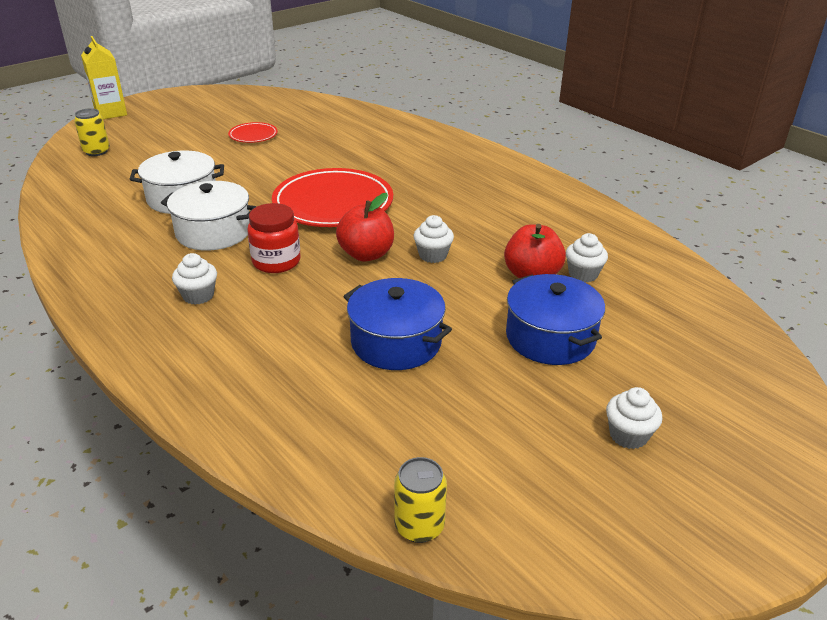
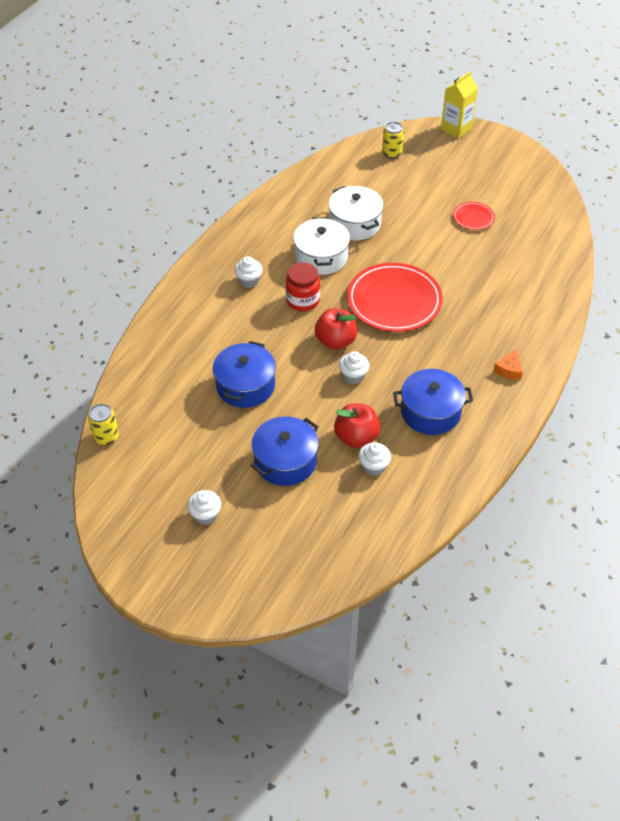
camera: 70 degrees right, 15 degrees up
(480, 168) = (509, 369): none -> orange cheese
(516, 221) = (430, 412): none -> blue pot

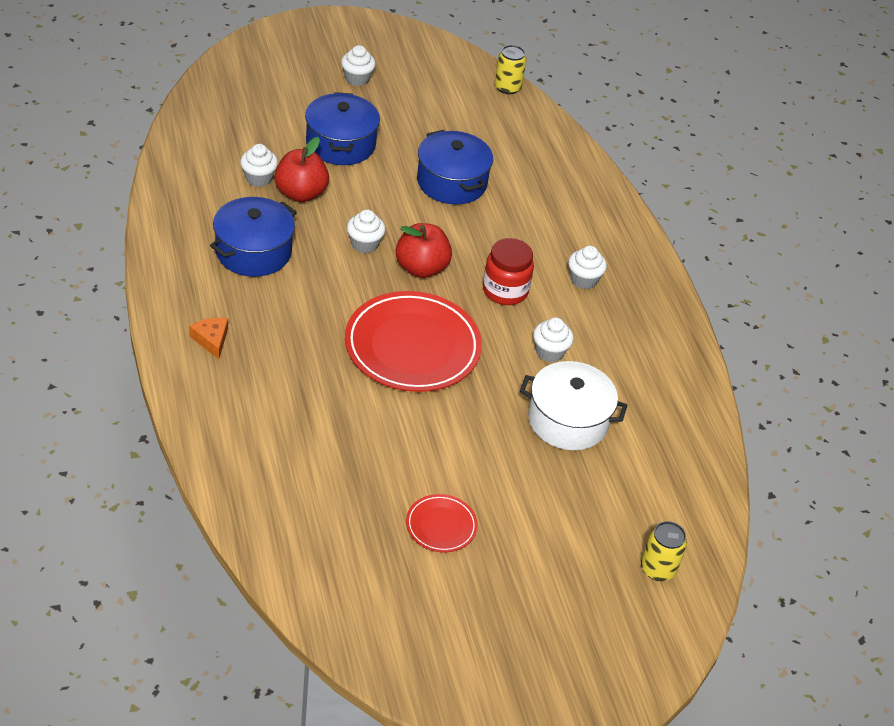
camera: 130 degrees right, 5 degrees down
(321, 257) = (549, 352): white pot -> white cupcake
(456, 129) = (630, 688): yellow carton -> none

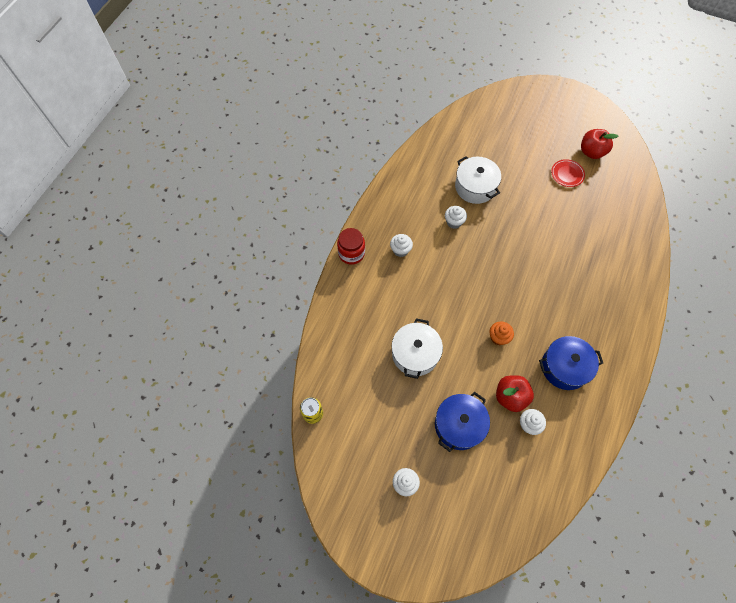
camera: 135 degrees left, 20 degrees up
(211, 340) = (618, 321): orange cheese -> none
(364, 244) = (498, 337): white cupcake -> orange cupcake
(412, 347) = (518, 261): red plate -> none
(421, 268) = (479, 304): red apple -> red apple (591, 152)
(452, 182) = (415, 354): blue pot -> white pot
(505, 291) = (446, 266): red jar -> red jar (351, 253)
(658, 569) = (493, 115): yellow can -> none

